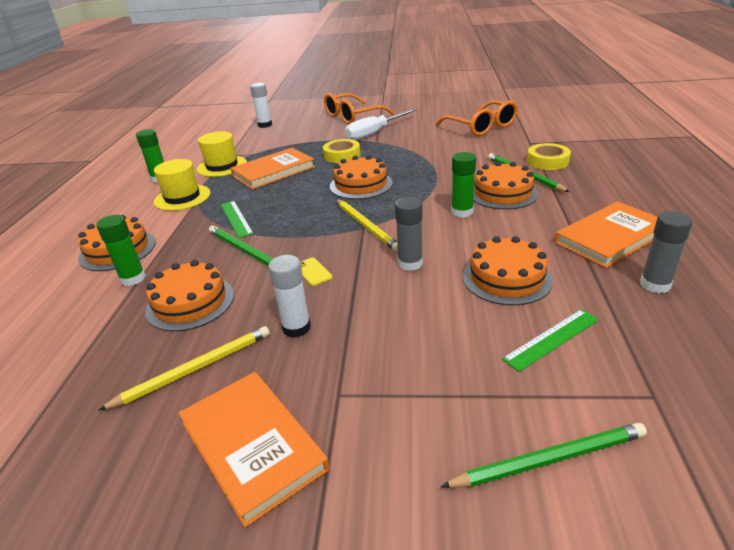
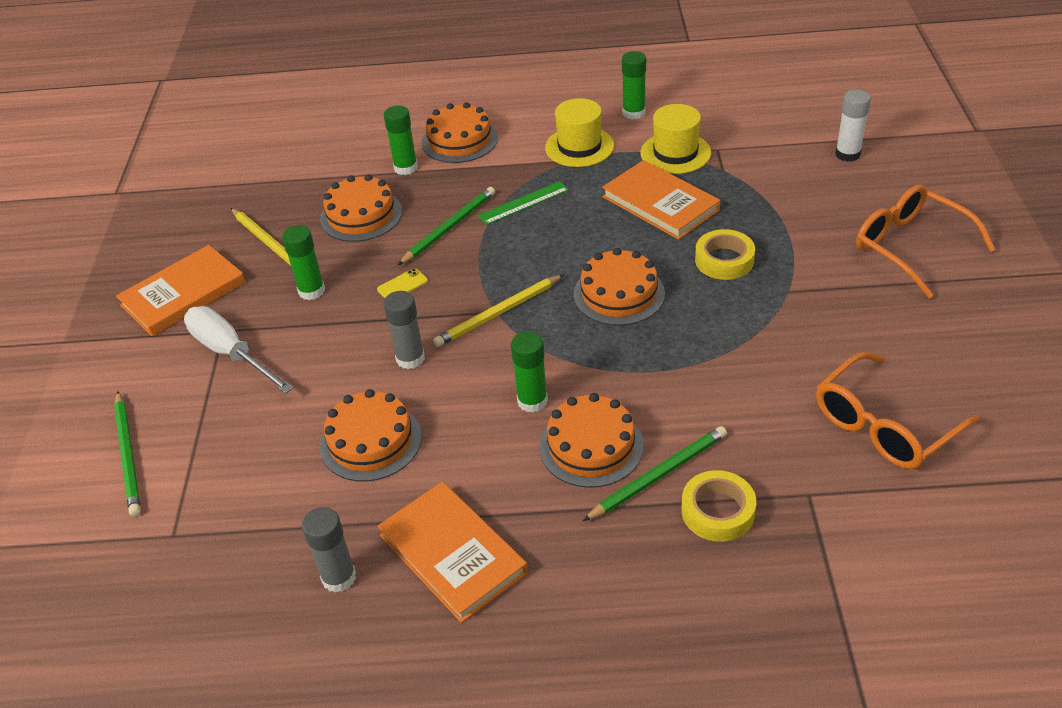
camera: 85 degrees right, 10 degrees up
(296, 328) = (311, 291): white glue stick -> green glue stick
(374, 133) = (828, 284): white screwdriver -> white screwdriver (230, 353)
(551, 339) = (262, 470): green ruler -> none

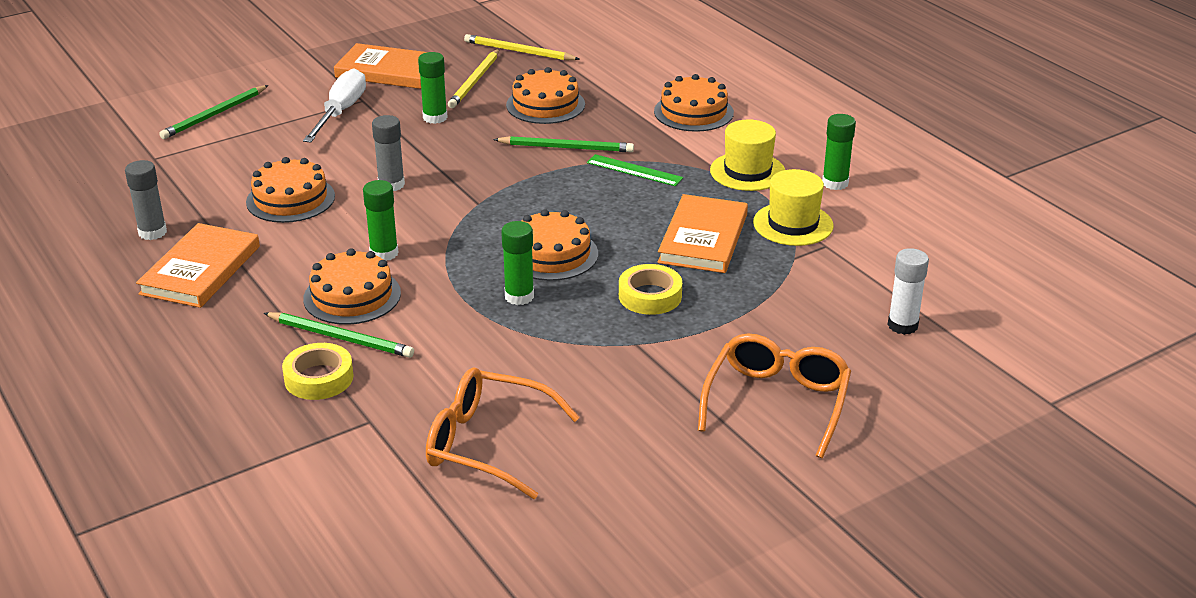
camera: 55 degrees right, 10 degrees down
(402, 285) = (474, 152): yellow phone -> none
(405, 168) = (628, 102): green glue stick -> green glue stick (519, 296)
(498, 313) = (476, 205): yellow pencil -> yellow pencil (519, 51)

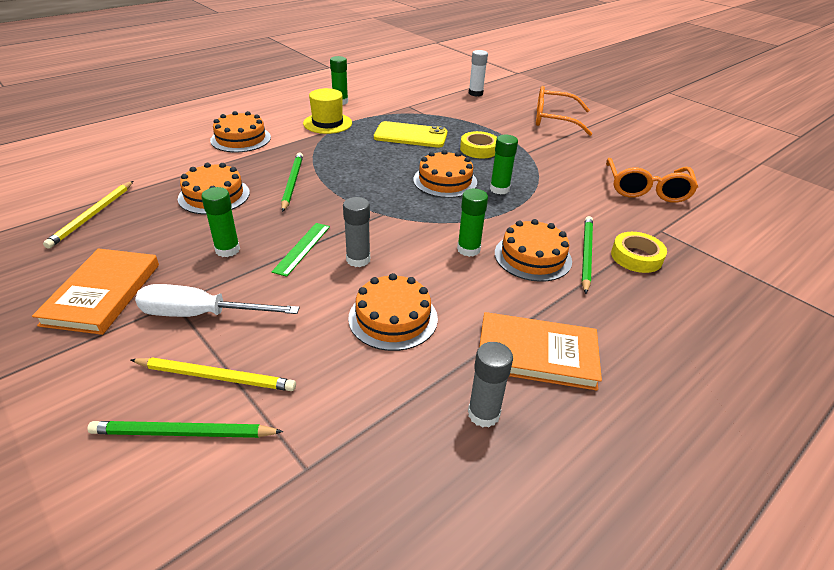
camera: 100 degrees left, 5 degrees up
(214, 115) = (183, 433): green pencil -> green pencil turned 150 degrees clockwise
(475, 81) = (152, 234): yellow pencil -> yellow pencil (216, 377)
(634, 170) = (327, 157): green ruler -> green ruler (302, 248)
(703, 238) = (410, 135): orange book -> yellow phone
(793, 224) = (388, 113): yellow hat -> none

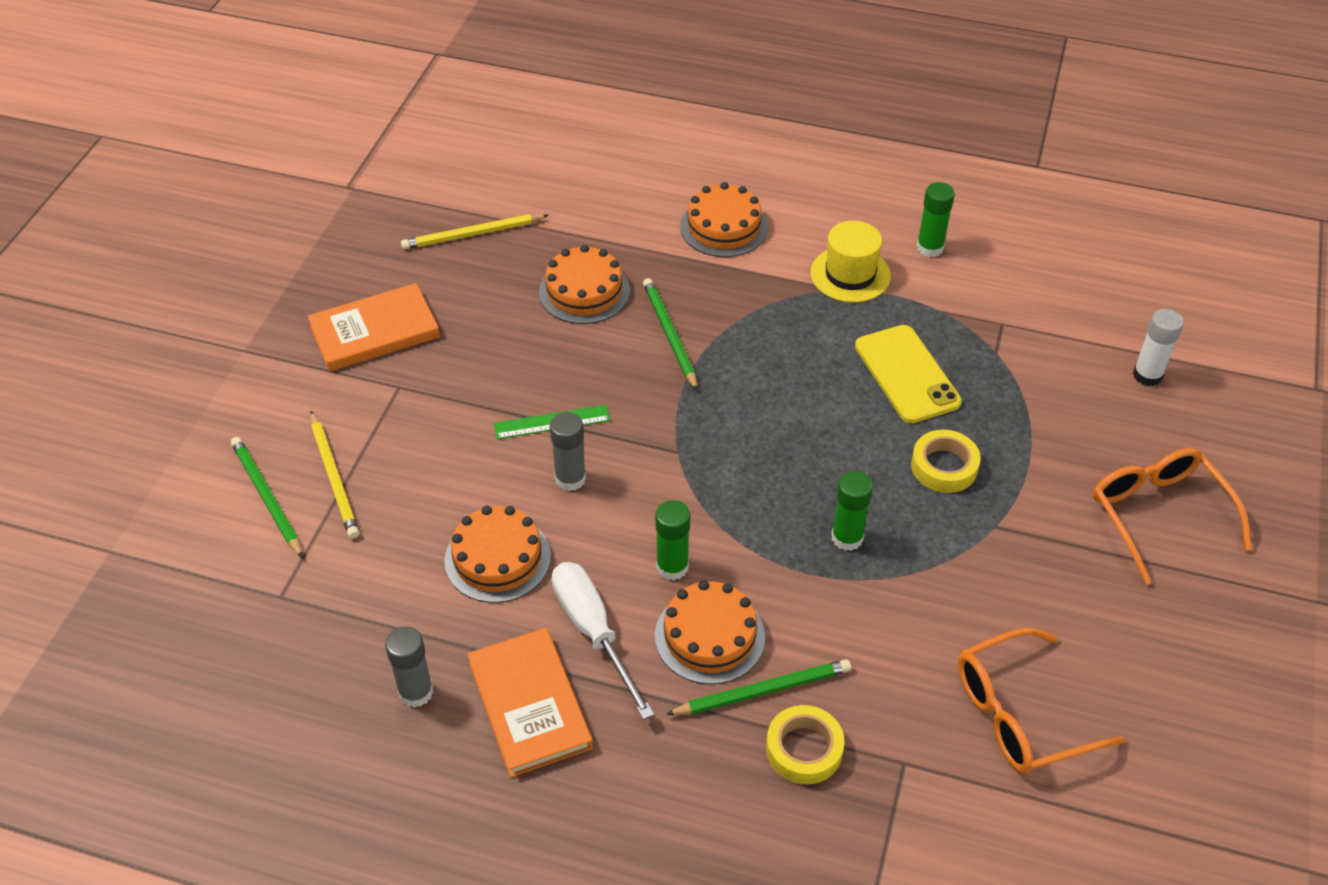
camera: 60 degrees right, 10 degrees up
(201, 314) = (398, 415): white screwdriver -> white screwdriver (593, 631)
(227, 250) = (501, 368): green glue stick -> none
(292, 183) = (669, 335): green pencil -> green pencil turned 75 degrees counterclockwise
(445, 181) = (813, 471): orange cake -> none

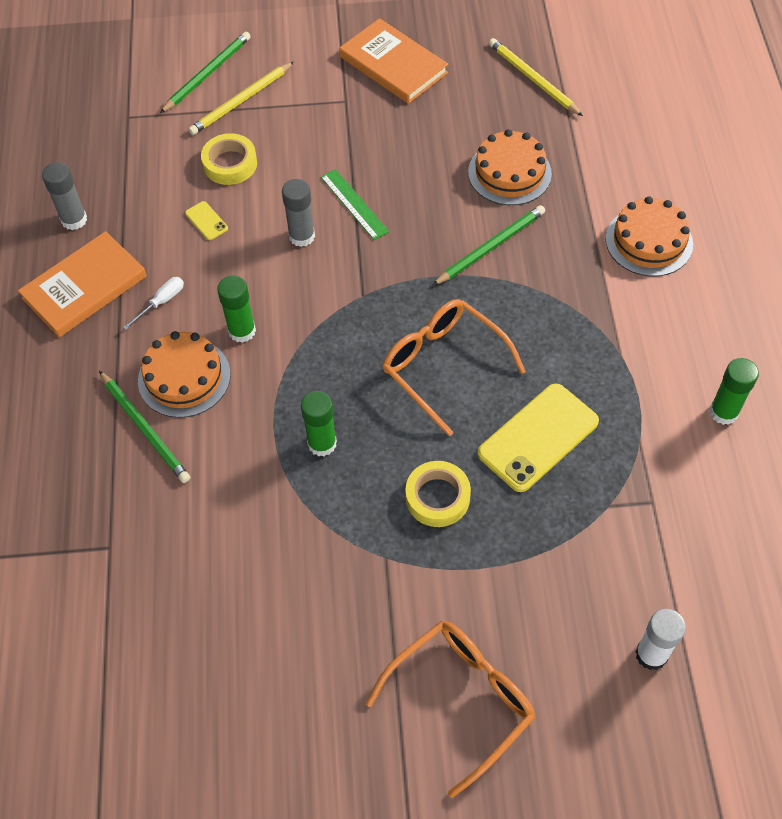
camera: 70 degrees right, 10 degrees up
(497, 558) = (206, 221): orange cake -> yellow phone
(593, 631) = (161, 302): white screwdriver -> white screwdriver, size x0.50
(804, 749) = (100, 473): yellow tape -> yellow tape (230, 164)
(850, 274) = (645, 356): yellow hat -> none
(1020, 714) = (183, 624): orange glasses -> orange glasses (443, 365)

